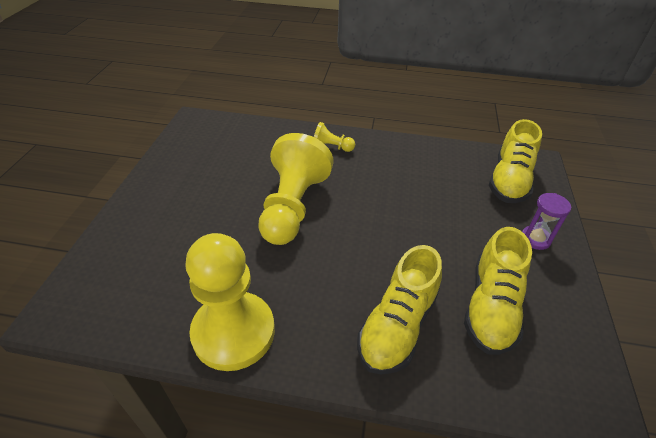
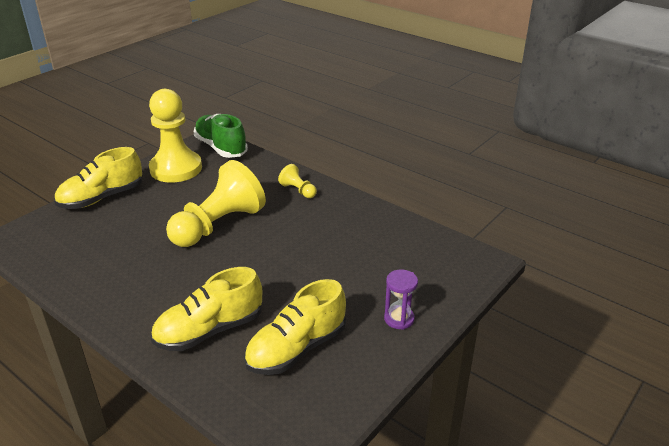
camera: 30 degrees right, 10 degrees down
(216, 126) = (221, 148): none -> green shoe
(233, 332) = (97, 289): yellow pawn -> yellow pawn (176, 168)
(509, 180) = (434, 266): yellow shoe -> yellow shoe (102, 198)

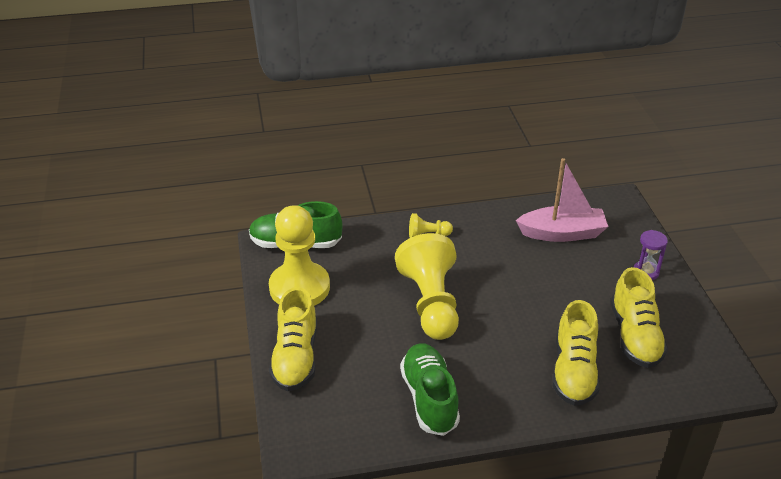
camera: 50 degrees left, 5 degrees up
(107, 270) = (429, 399): none -> green shoe
(389, 250) = (562, 233): none -> pink boat

